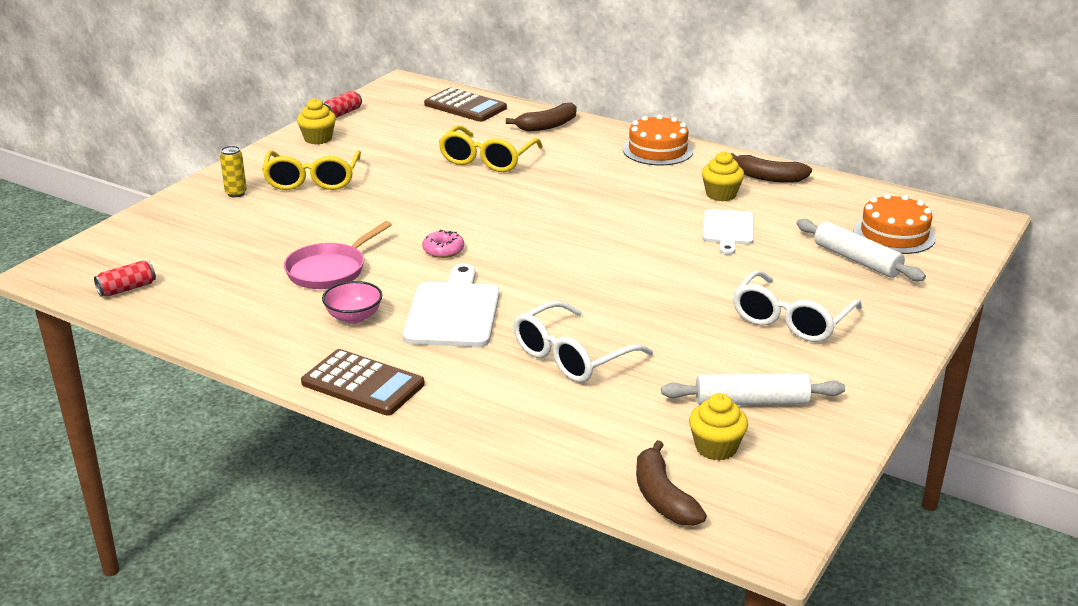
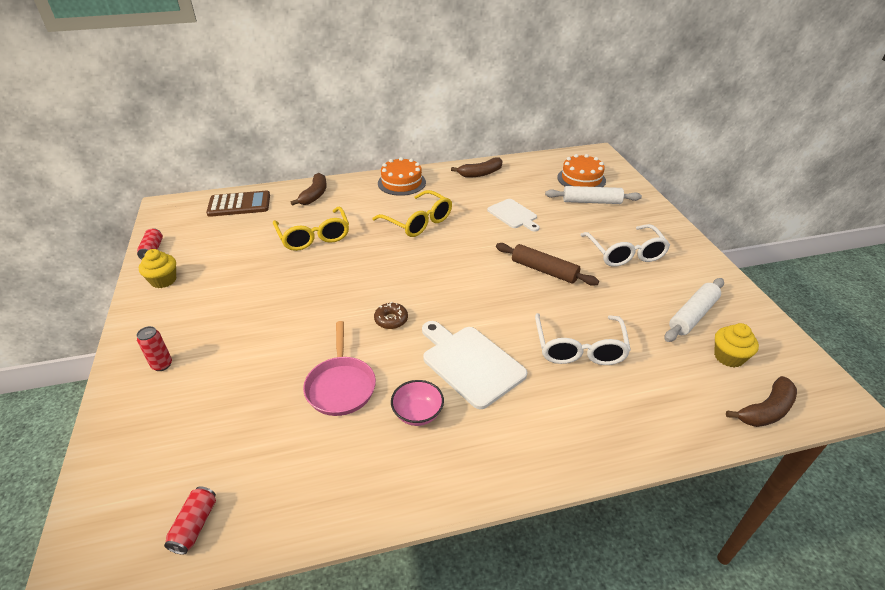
camera: 45 degrees left, 10 degrees up
(236, 193) = (162, 365): yellow can -> red can
(312, 179) = (211, 317): yellow glasses -> yellow glasses (418, 221)
(363, 384) = (509, 465): brown calculator -> none
(443, 250) = (391, 320): pink donut -> brown donut
(662, 288) = (544, 270): none -> brown rolling pin
(663, 497) = (766, 410): brown banana -> brown banana turned 60 degrees counterclockwise
(721, 194) = (476, 195): yellow cupcake -> none

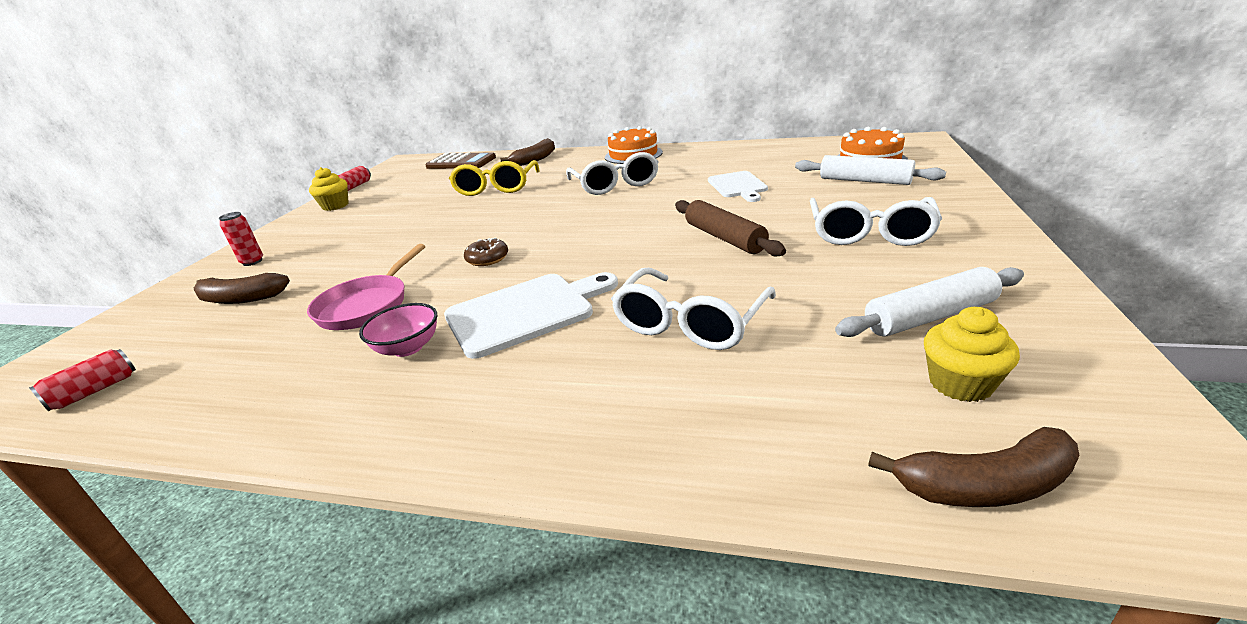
camera: 30 degrees right, 10 degrees down
(418, 221) = (615, 184): yellow glasses -> white glasses
(470, 363) = (525, 312): white cutting board -> white cutting board turned 75 degrees clockwise
(480, 173) = (734, 151): brown banana -> brown banana (241, 299)

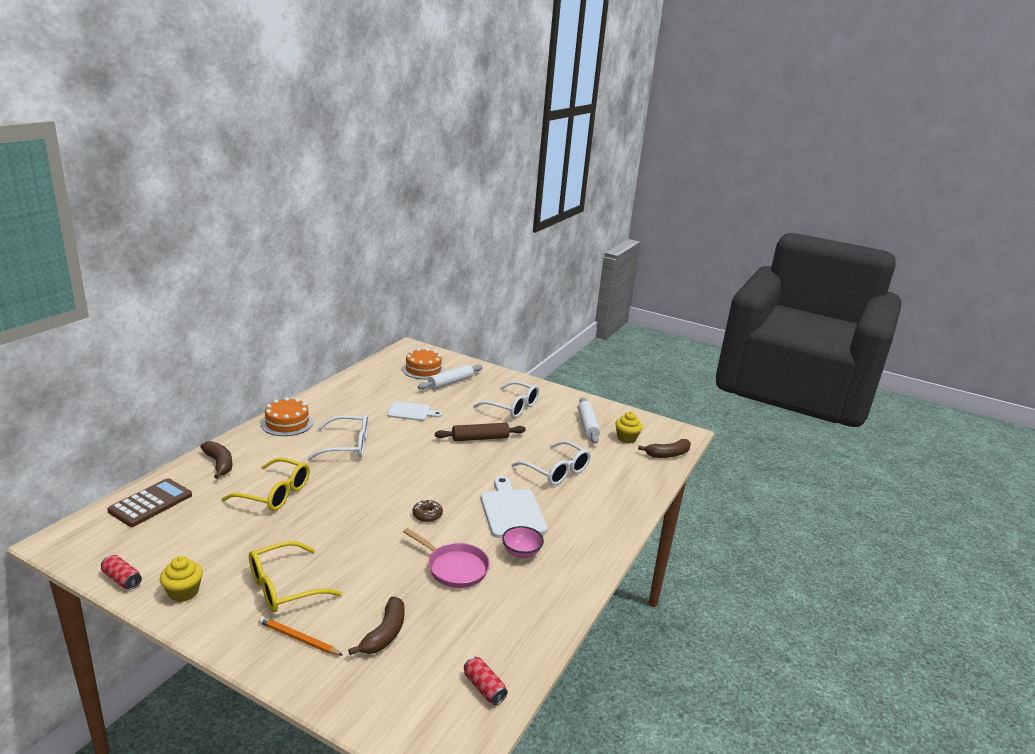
camera: 80 degrees left, 5 degrees down
(252, 262) = (298, 638): red can -> orange pencil
(337, 234) = (284, 587): none -> yellow glasses
(984, 485) = (667, 454): brown banana -> brown banana turned 60 degrees clockwise

